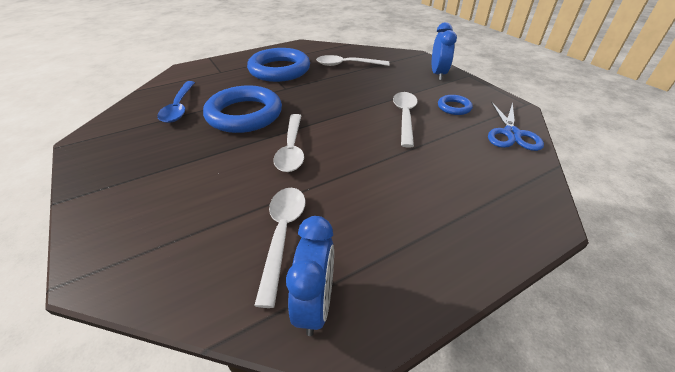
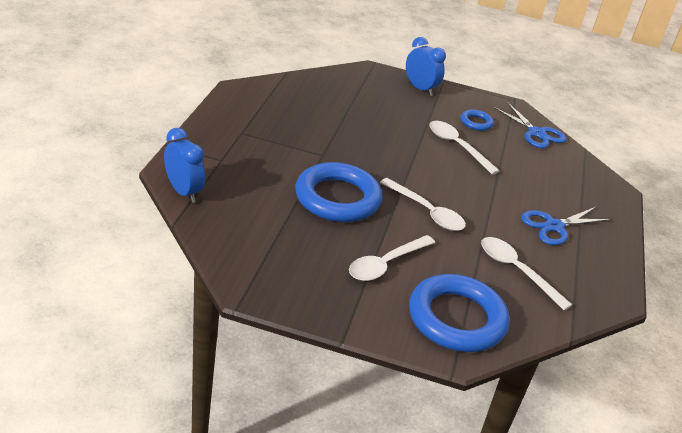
camera: 50 degrees left, 5 degrees down
(179, 107) = (265, 218): blue spoon -> none
(279, 70) = (278, 134): blue ring -> blue ring (456, 319)
(315, 305) = (583, 293): blue clock -> blue clock (183, 192)
(347, 65) = (330, 104): white spoon -> white spoon (385, 264)
(397, 216) = (554, 226): none -> blue scissors

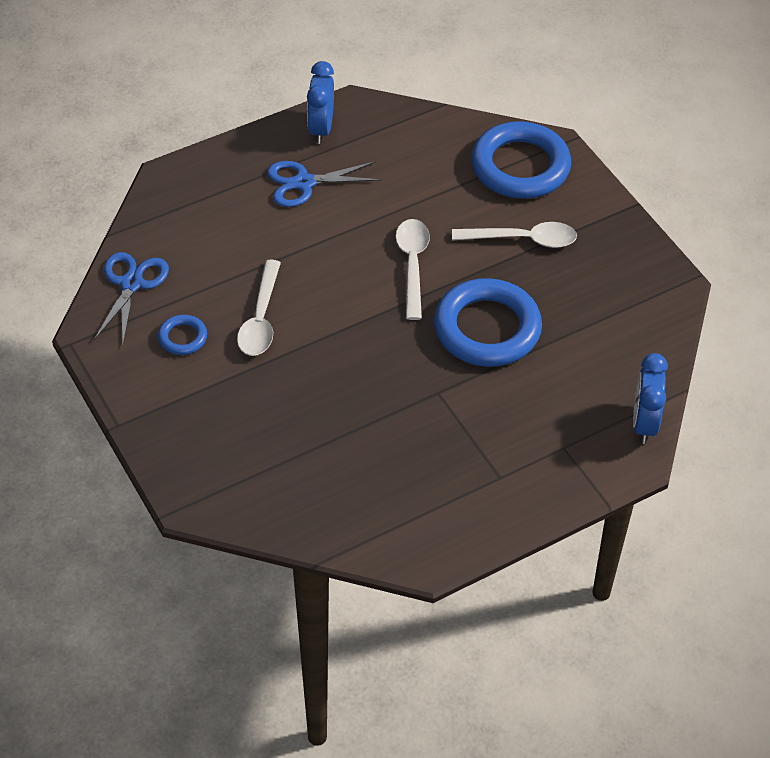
camera: 130 degrees left, 15 degrees up
(420, 89) = (171, 429): blue clock -> blue clock (321, 129)
(516, 271) = (409, 170): white spoon -> none
(554, 226) = (304, 183): blue scissors -> blue scissors turned 150 degrees clockwise

